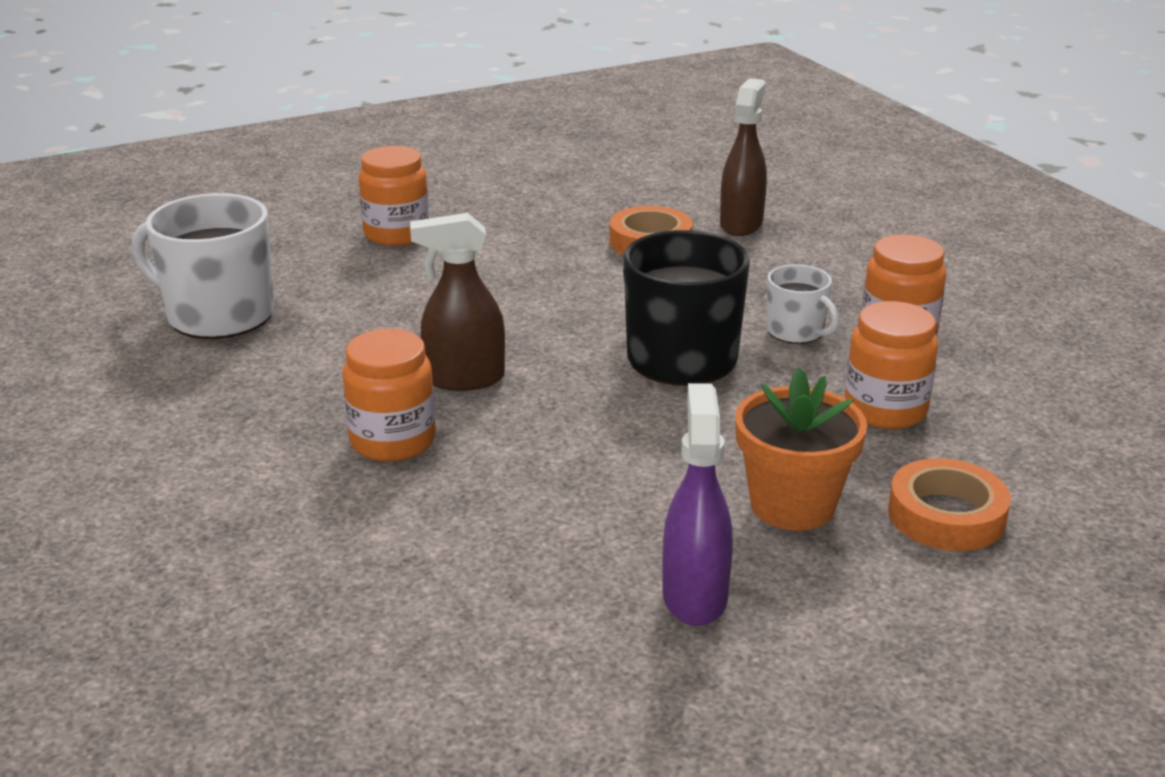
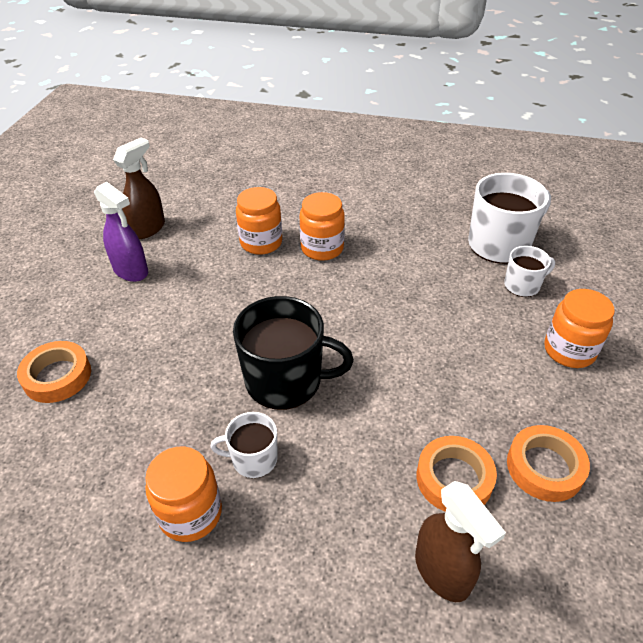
camera: 130 degrees right, 15 degrees up
(303, 280) = (522, 285): none -> white mug
(464, 379) = (351, 291): brown spray bottle -> brown spray bottle (148, 228)
(575, 214) = (544, 467): none -> orange tape
(792, 505) = (132, 332): orange flower pot -> none
(885, 410) = (140, 428): orange jar -> orange jar (261, 242)

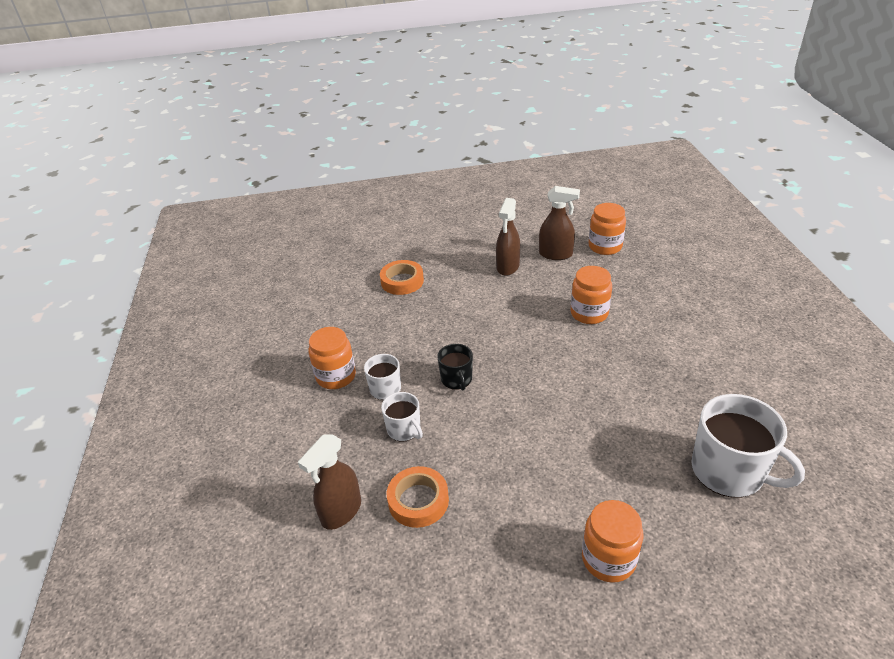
camera: 70 degrees right, 5 degrees down
(131, 271) = (508, 267): purple spray bottle -> brown spray bottle
(285, 380) = (456, 379): black mug -> black mug, size x0.54
(322, 248) = (612, 349): orange jar -> orange jar (605, 246)
(522, 285) = (677, 503): white mug -> white mug (404, 429)
(544, 467) = (457, 560): orange tape -> none

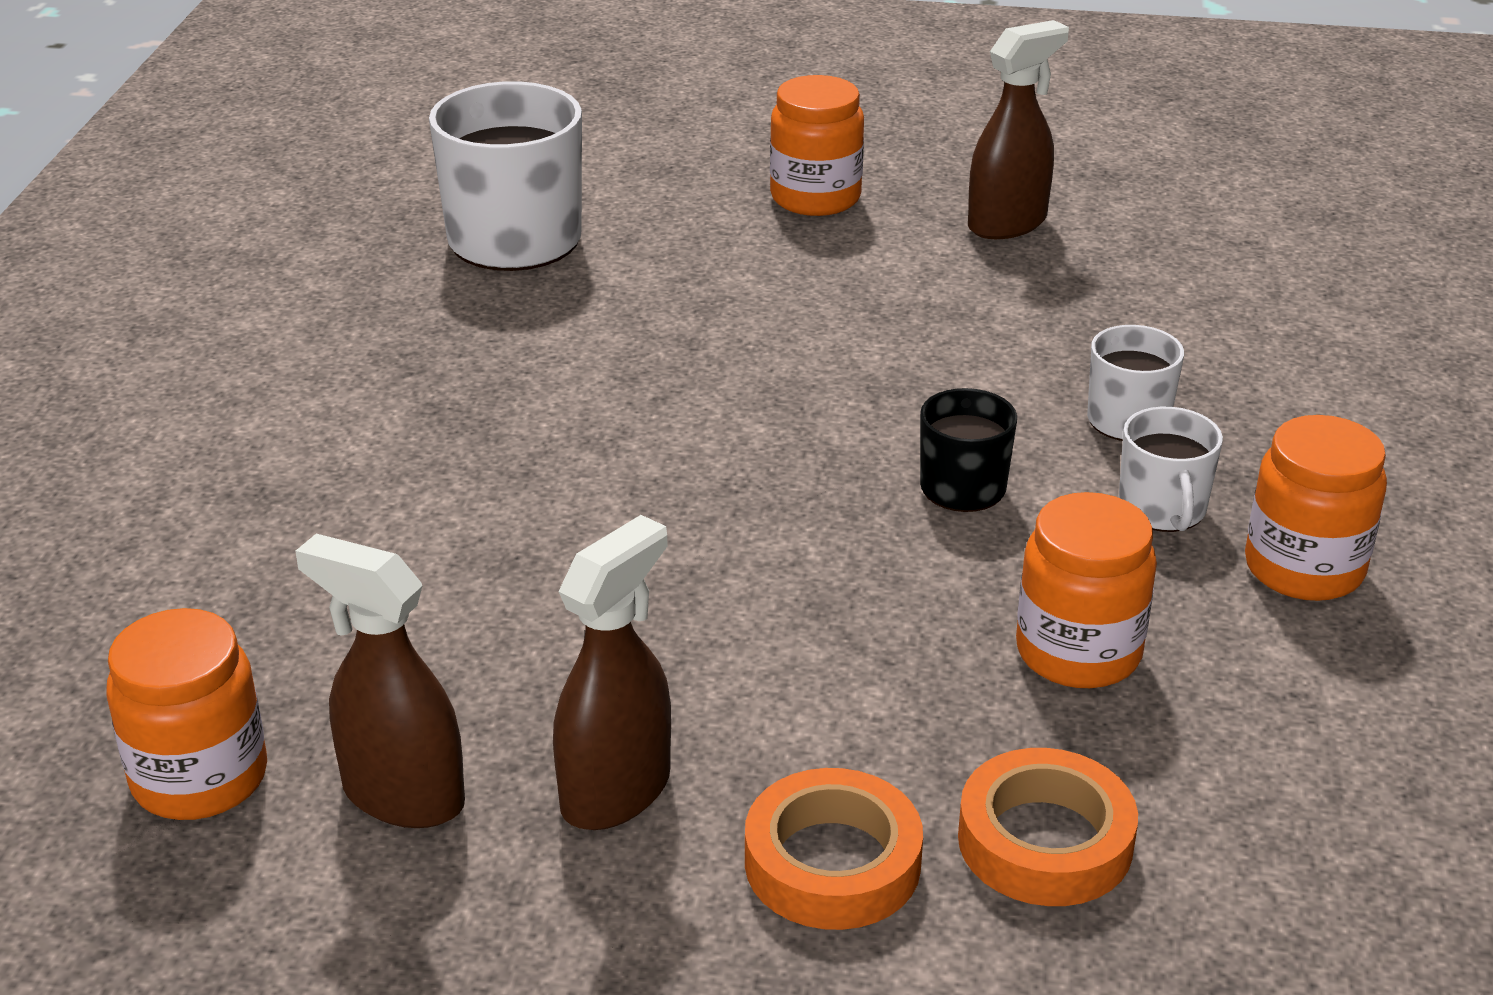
camera: 165 degrees left, 5 degrees down
(341, 512) = (1280, 327): brown spray bottle -> brown spray bottle (1008, 223)
(418, 500) = (1119, 312): orange tape -> orange tape (832, 863)
(589, 313) = (489, 559): orange jar -> orange jar (1078, 652)

